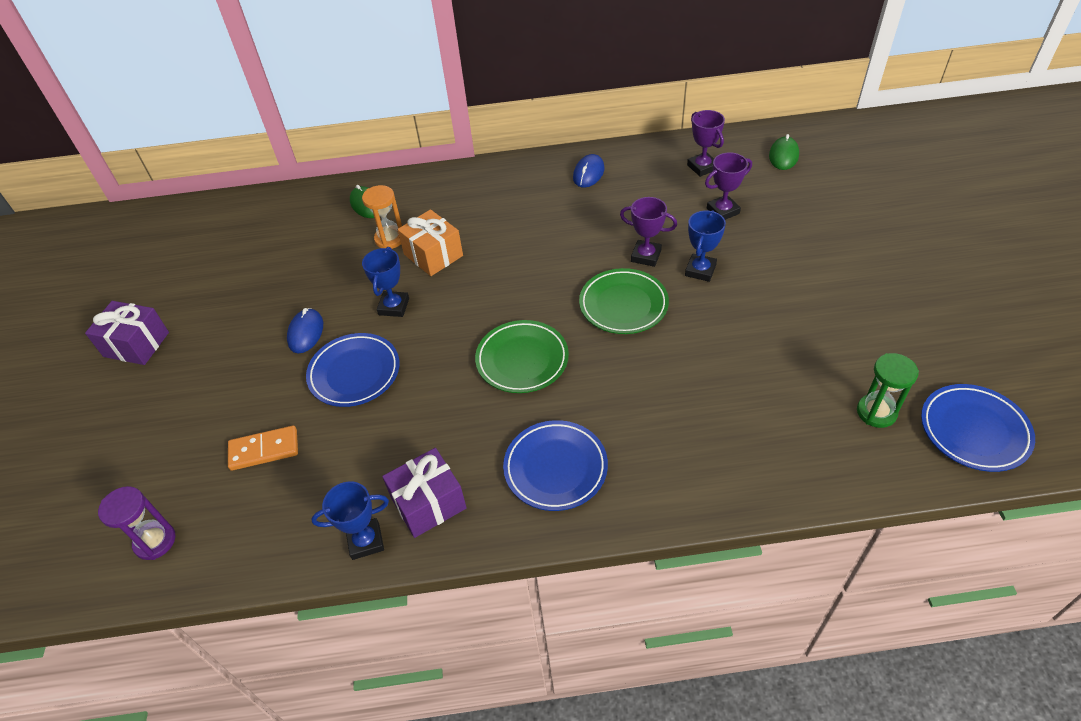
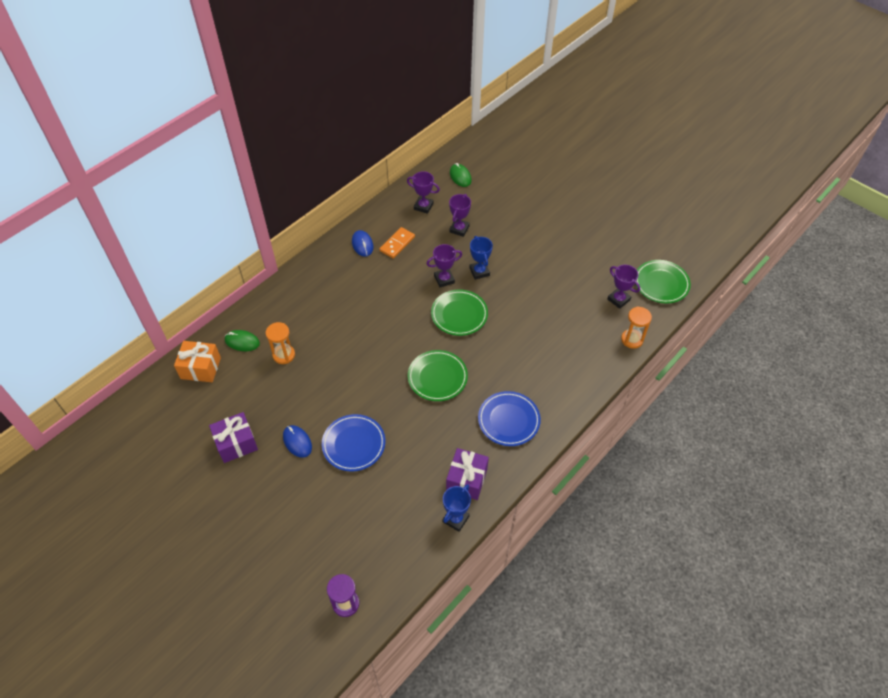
camera: 45 degrees left, 5 degrees up
(136, 344) = (192, 521): purple gift -> purple gift (236, 443)
(264, 450) = (350, 518): orange domino -> orange domino (397, 244)
(394, 307) = (334, 393): blue trophy -> none
(433, 255) = (323, 349): orange gift -> orange gift (201, 368)
(846, 479) = (632, 339): none -> orange hourglass
(876, 412) = (618, 299): green hourglass -> purple trophy
(974, 430) = (661, 284): blue plate -> green plate

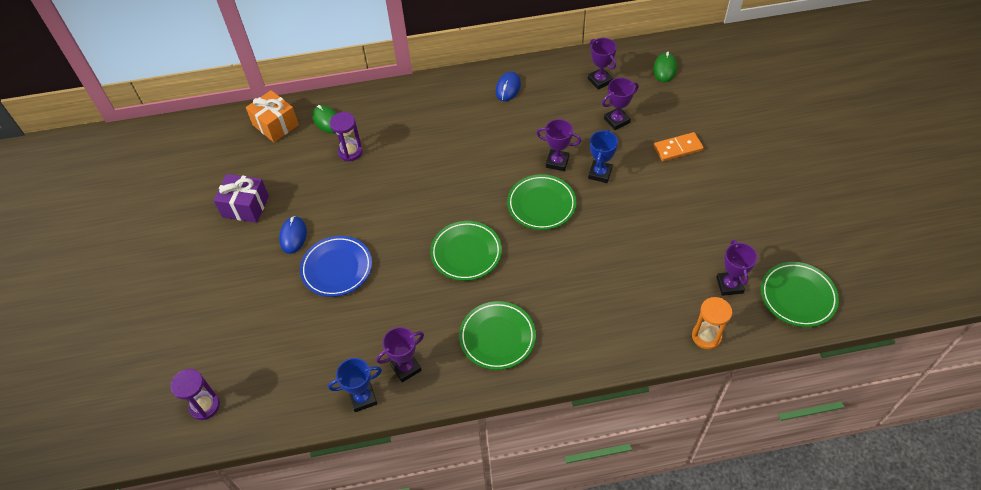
camera: 40 degrees right, 0 degrees up
(284, 355) = (350, 152): orange hourglass -> purple hourglass
(397, 244) = (541, 104): orange domino -> orange domino (678, 148)
(466, 479) = (406, 368): purple gift -> purple trophy
(508, 420) = (497, 337): blue plate -> green plate

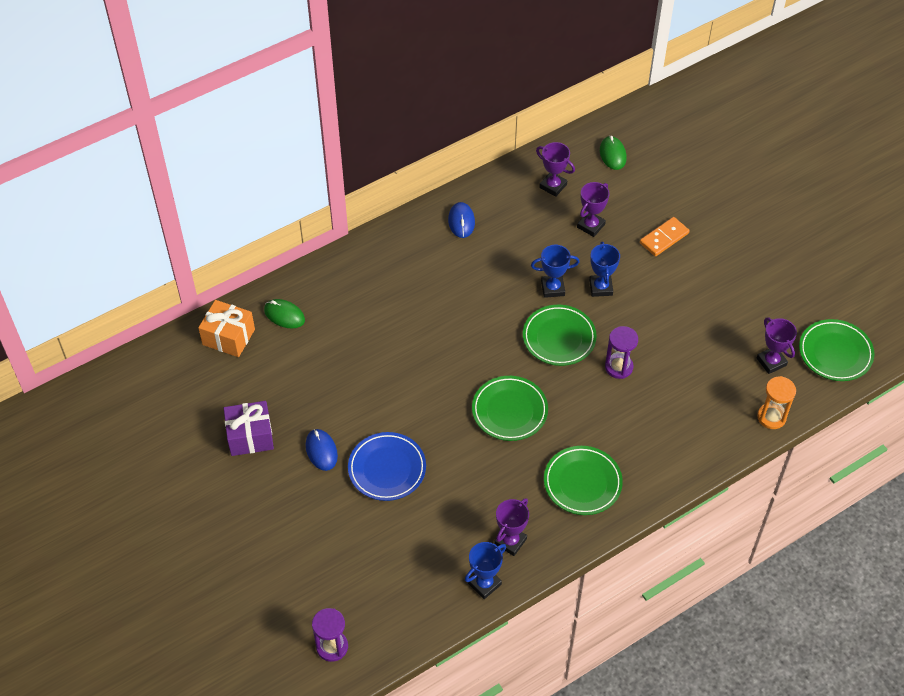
camera: 25 degrees left, 0 degrees up
(350, 152) = (330, 342): purple hourglass -> purple hourglass (618, 367)
(557, 162) = (552, 288): purple trophy -> blue trophy

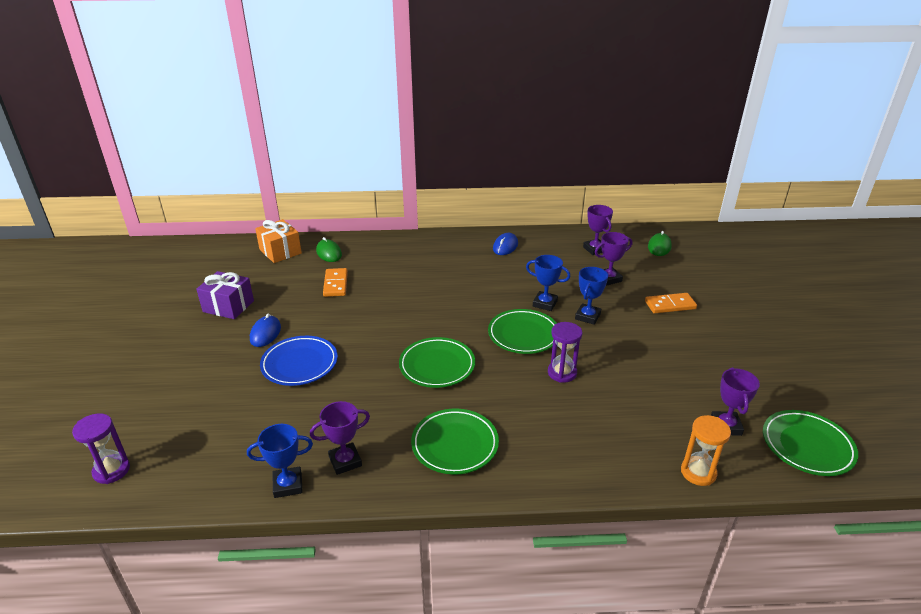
camera: 30 degrees right, 20 degrees down
(331, 356) = (335, 284): none -> orange domino

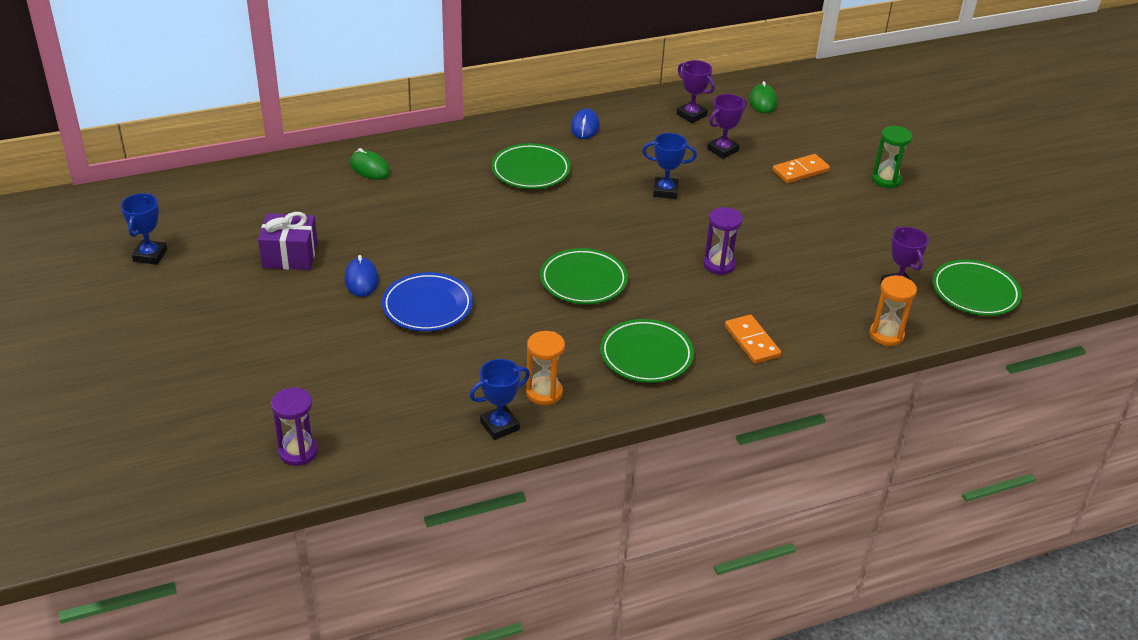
camera: 20 degrees left, 5 degrees up
(280, 251) = (304, 175): orange gift -> none
(335, 284) = (406, 207): orange domino -> orange domino (751, 341)
(345, 461) = (544, 393): purple trophy -> orange hourglass
(523, 335) = (659, 231): green plate -> green plate (530, 171)
(587, 316) = (718, 198): blue trophy -> blue trophy (150, 255)
(747, 324) = (886, 180): none -> green hourglass

